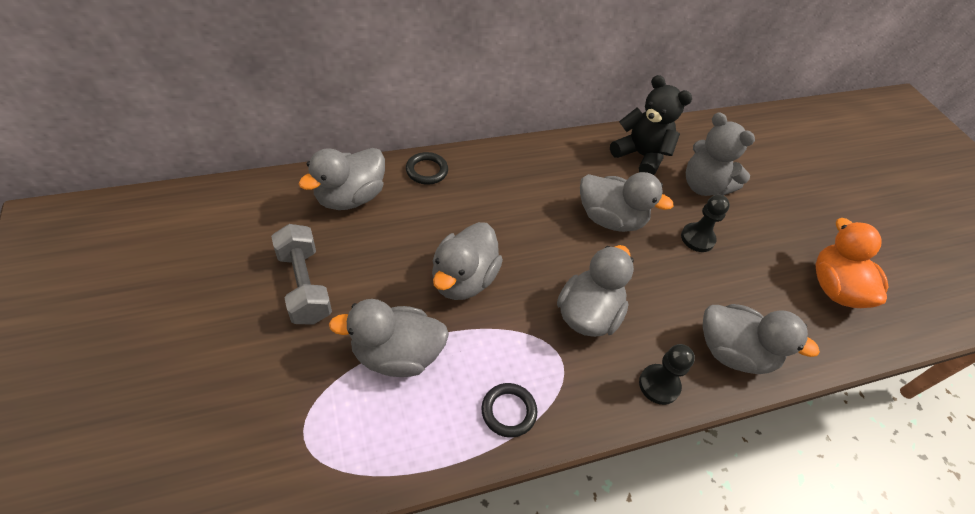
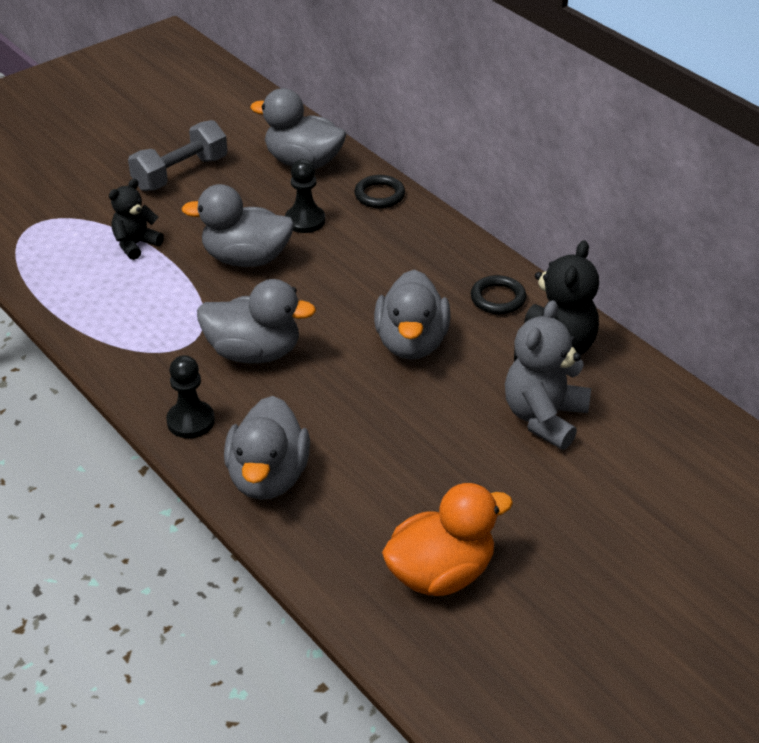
camera: 75 degrees right, 10 degrees down
(396, 355) = (136, 244): grey duck -> black teddy bear
(508, 411) = (109, 324): black ring -> black ring (498, 298)
(697, 238) = (436, 424): black pawn -> black pawn (305, 221)

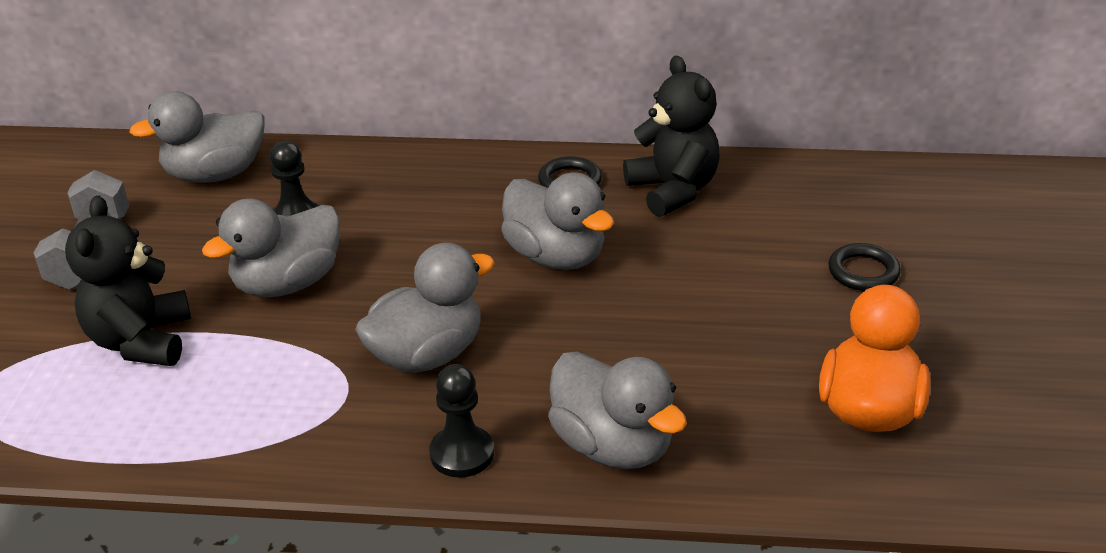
camera: 45 degrees left, 5 degrees down
(136, 244) = (141, 341): black teddy bear -> black teddy bear, size x1.61
(379, 195) = (336, 162): black ring -> black ring (863, 272)
(544, 418) = (748, 243): grey teddy bear -> none

